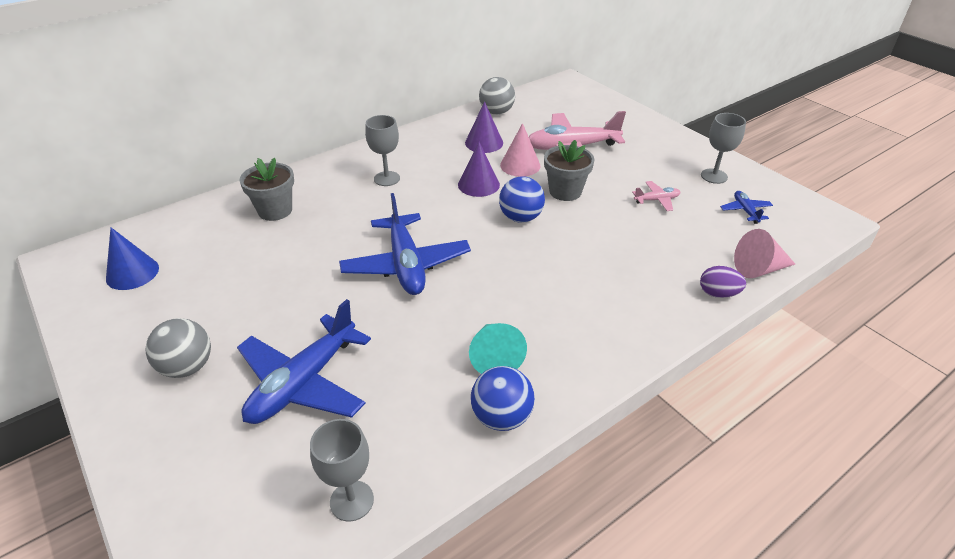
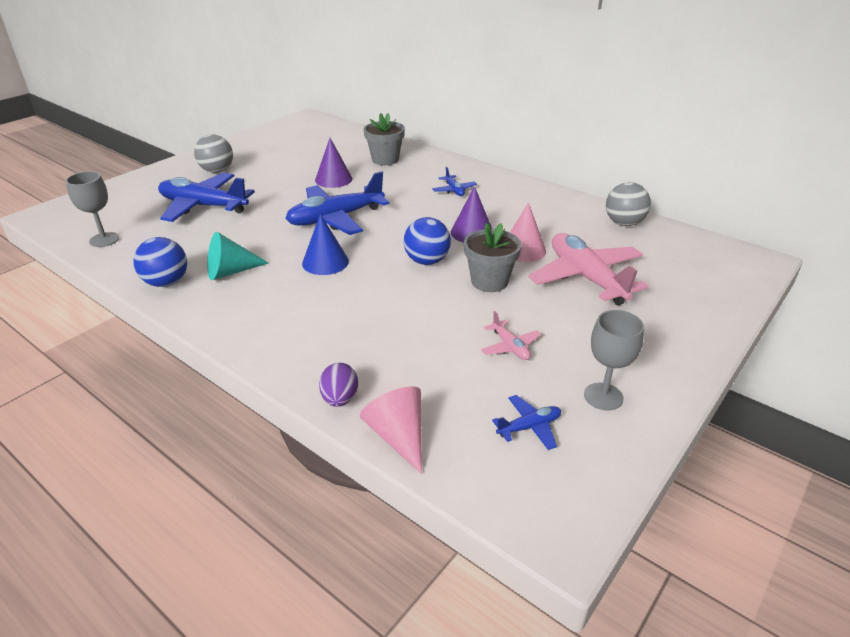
camera: 75 degrees right, 5 degrees down
(132, 273) = (300, 136): blue cone -> blue cone (325, 262)
(387, 178) = (454, 190): grey goblet -> blue plane
(484, 143) = (552, 225): purple cone -> purple cone (333, 179)

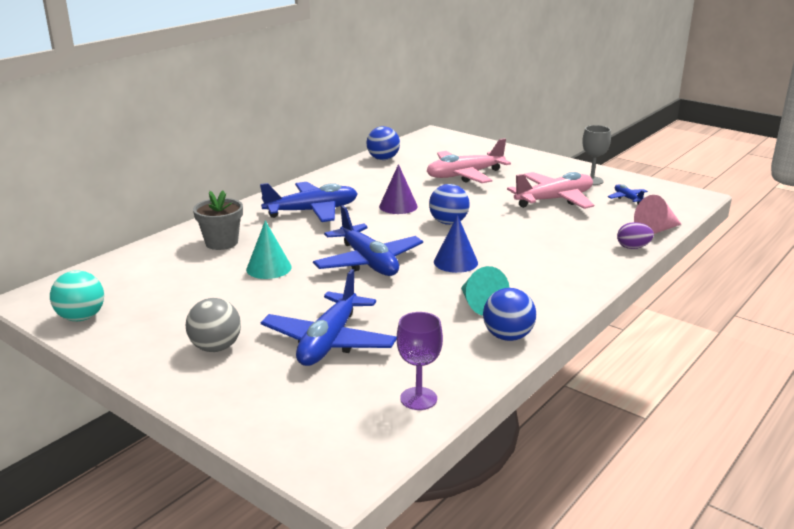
camera: 90 degrees left, 10 degrees down
(104, 240) = (418, 398): grey goblet -> purple goblet
(277, 132) = (81, 317): none -> turquoise ball
(333, 179) = (269, 268): purple cone -> turquoise cone
(454, 190) = (312, 211): blue plane -> blue plane, size x2.20
(489, 281) = (476, 202): grey flower pot -> none
(510, 346) = (554, 200): pink plane -> pink plane, size x2.20
(523, 250) = (426, 190): pink cone -> none
(624, 223) = (383, 159): grey ball -> blue ball

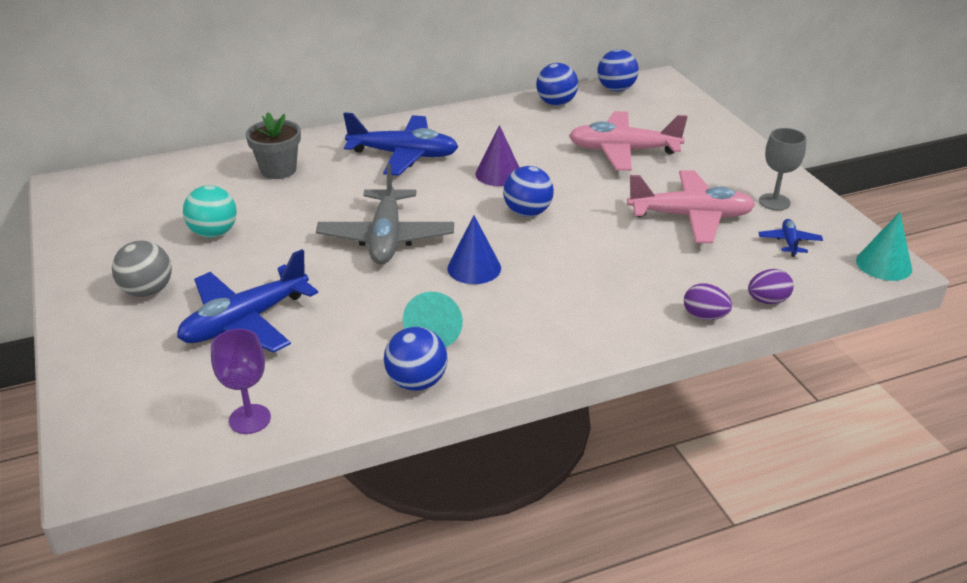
camera: 30 degrees right, 10 degrees up
(81, 317) = (82, 219): turquoise ball -> turquoise ball (214, 233)
(269, 268) = (287, 215): turquoise cone -> turquoise cone (883, 264)
(368, 262) = (386, 238): blue plane -> grey plane
(413, 143) = (616, 89): none -> blue ball
(656, 230) = (767, 301): pink cone -> purple egg

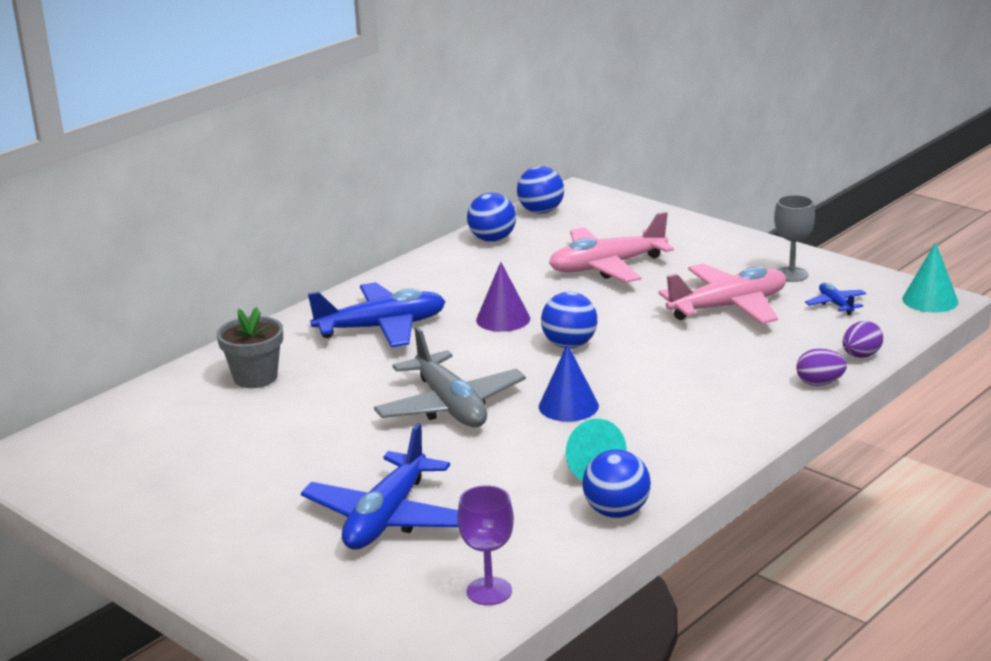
camera: 25 degrees left, 10 degrees down
(147, 291) = (245, 525): grey ball -> none
(214, 233) = (254, 454): turquoise ball -> none

